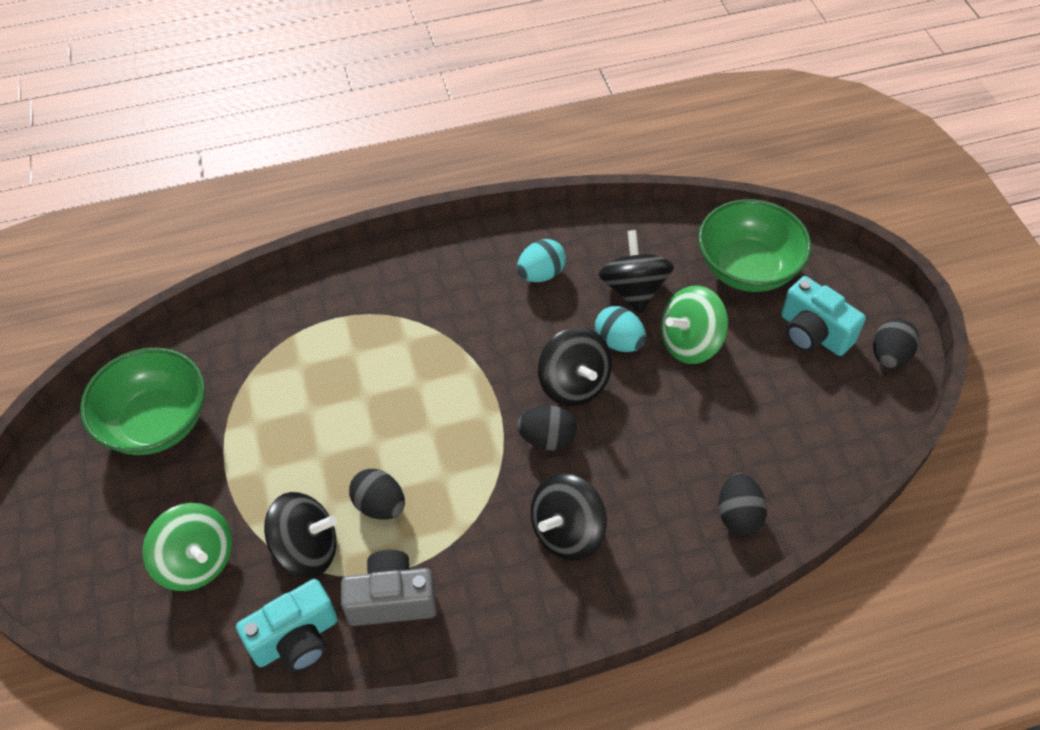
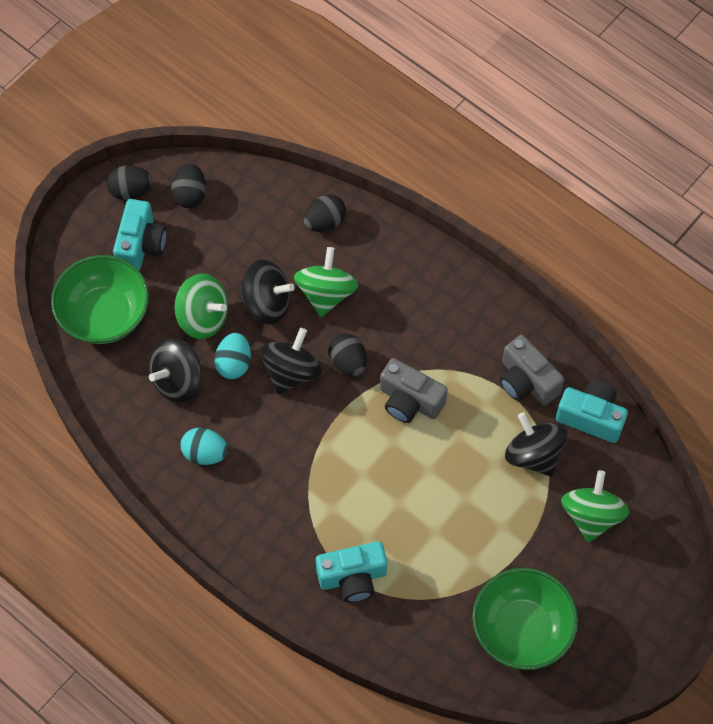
camera: 125 degrees left, 10 degrees up
(328, 320) = (353, 577): none -> turquoise camera
(380, 505) = (471, 432): black egg -> black egg (190, 194)
(460, 469) = (409, 401): none -> grey camera
(567, 531) = (407, 310): black spinning top -> black spinning top (267, 303)
(644, 465) = (326, 293): none -> green spinning top

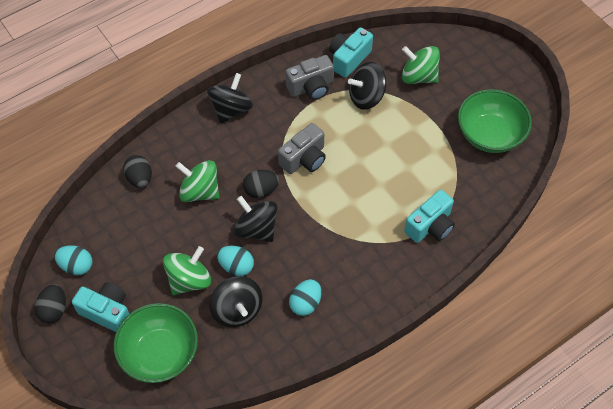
camera: 75 degrees left, 5 degrees down
(190, 194) = (76, 266): black egg -> turquoise egg
(267, 303) = (193, 232): black spinning top -> black spinning top (231, 109)
(353, 577) = (430, 226): turquoise camera -> turquoise camera turned 45 degrees clockwise

